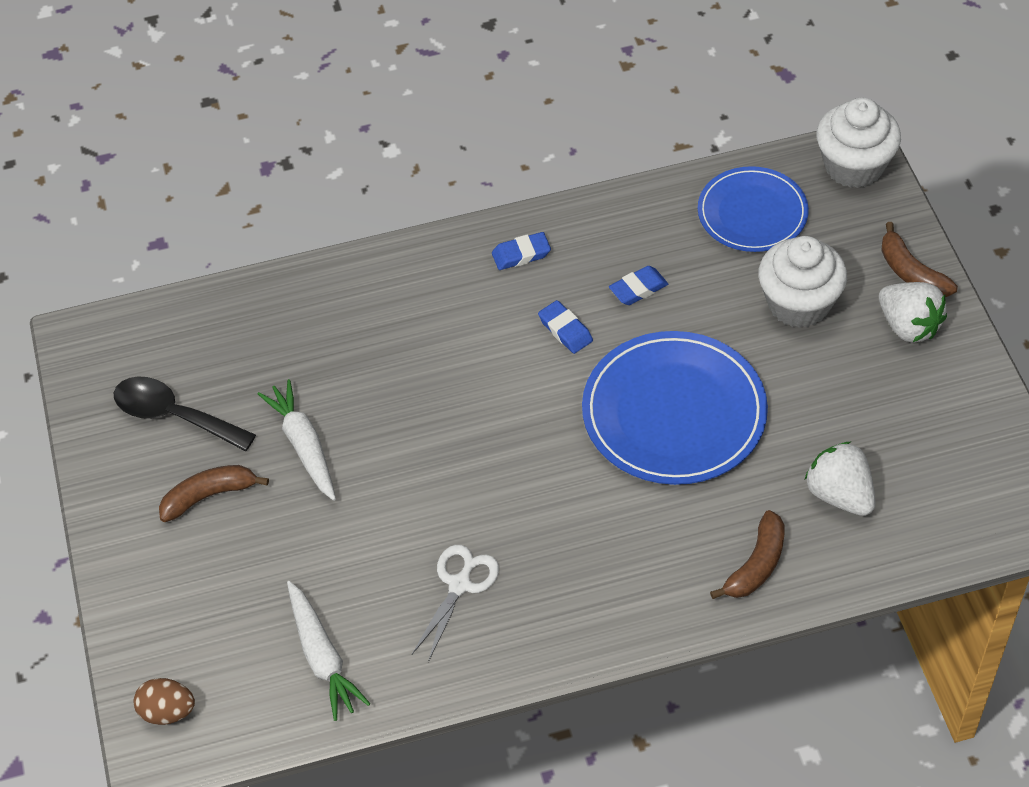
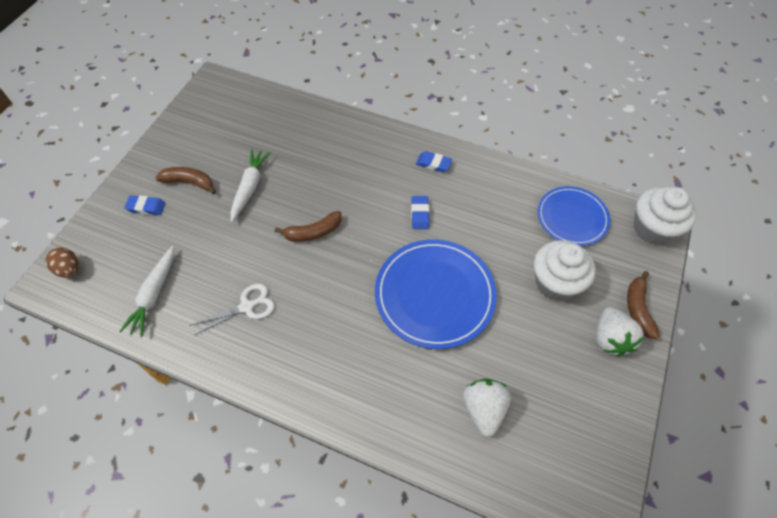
camera: 35 degrees right, 5 degrees up
(174, 415) = (213, 137): black spoon -> none
(638, 289) = (475, 218): blue eraser -> blue eraser (146, 207)
(756, 565) = (400, 414): brown banana -> brown banana (313, 232)

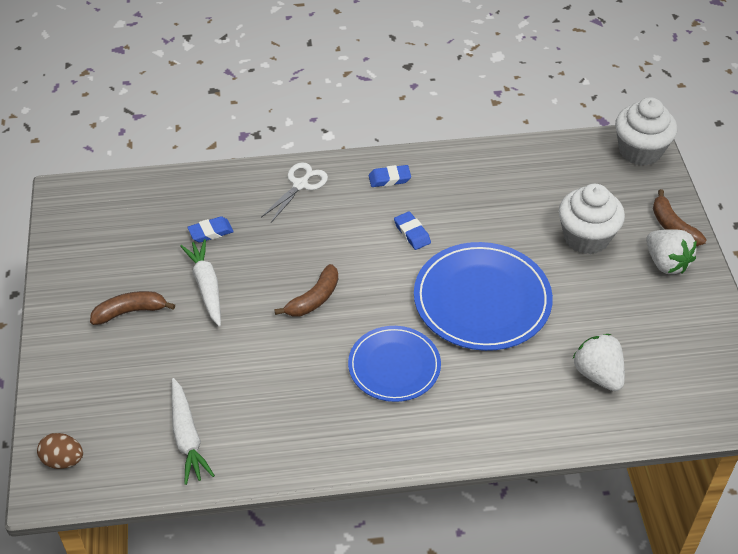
camera: 30 degrees left, 10 degrees down
(146, 207) = (100, 358): blue eraser -> blue eraser (211, 232)
(246, 307) = (300, 400): white scissors -> white scissors (300, 185)
(572, 217) = (561, 172): blue plate -> blue plate (394, 366)

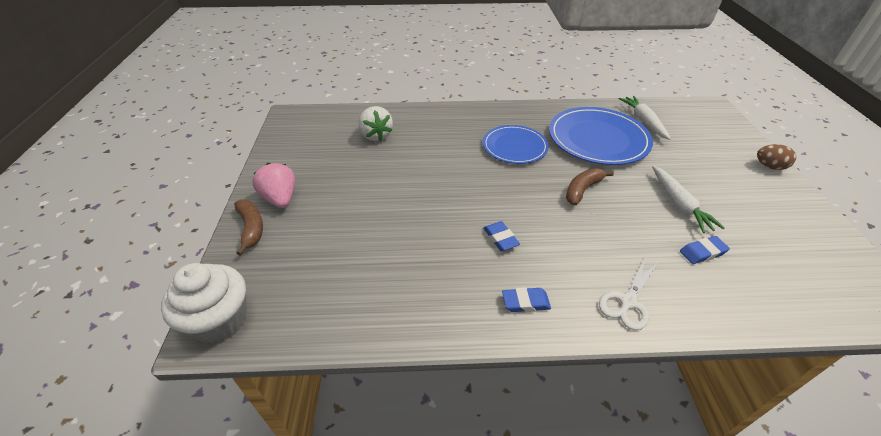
camera: 175 degrees left, 5 degrees down
(63, 460) = (714, 116): brown egg -> brown egg (769, 166)
(130, 312) = (732, 189): brown banana -> none
(482, 300) = (444, 181): blue plate -> blue plate (598, 139)
(586, 237) = (337, 224): white cupcake -> none
(666, 263) = (280, 199): white strawberry -> pink strawberry

